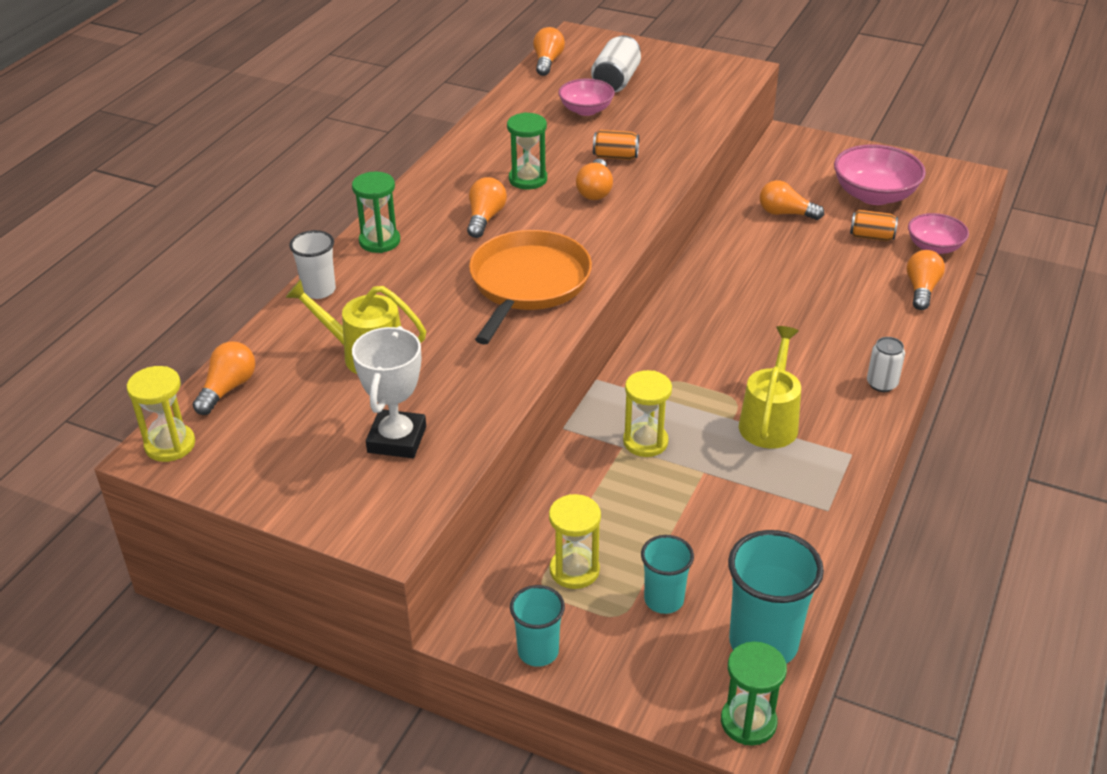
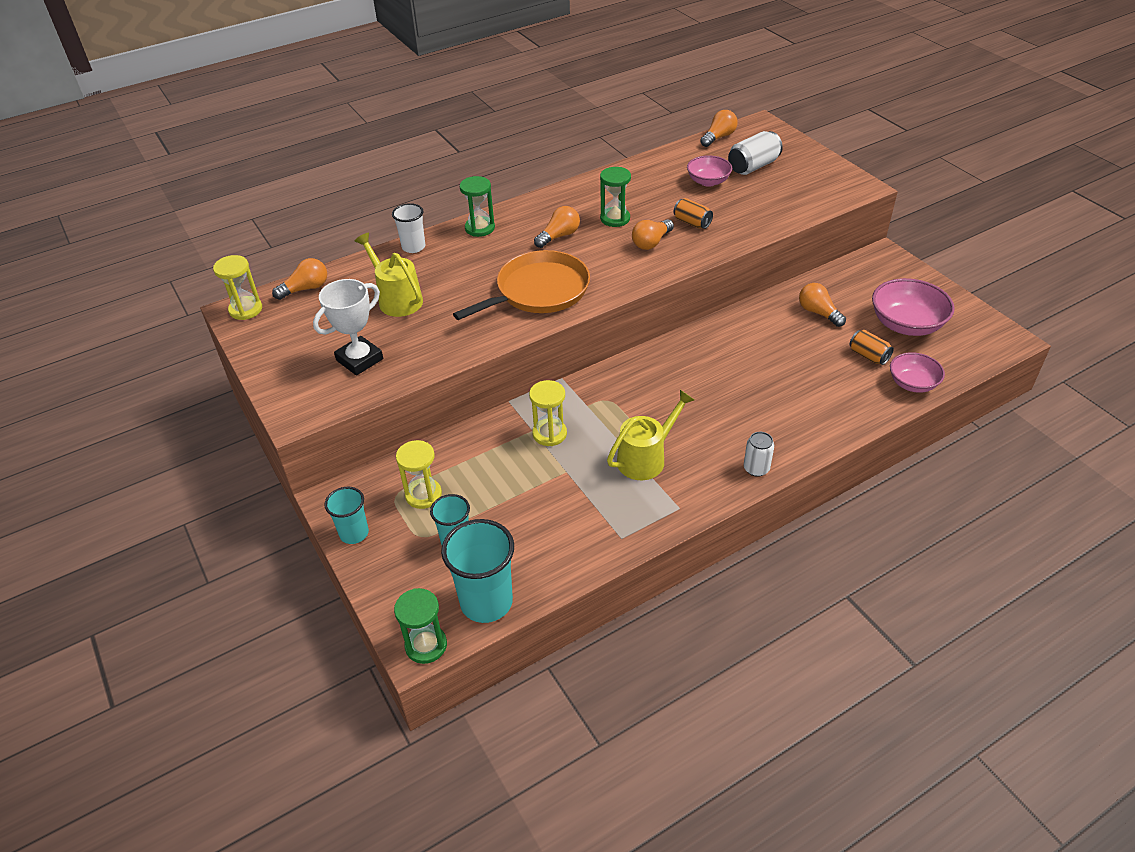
camera: 35 degrees right, 5 degrees up
(921, 289) = (865, 412): orange light bulb -> none

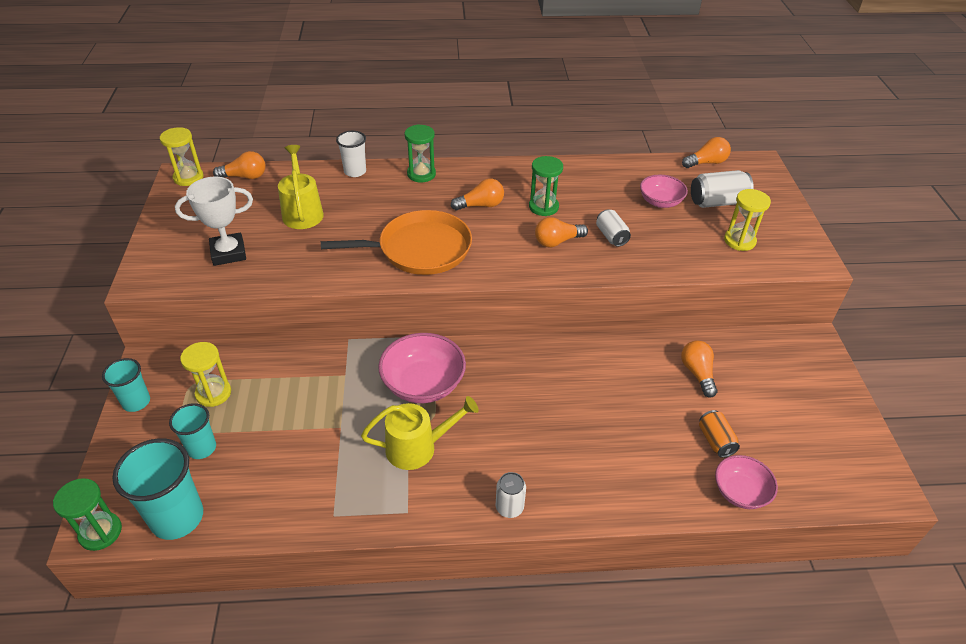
camera: 25 degrees right, 0 degrees up
(549, 434) = (356, 385): yellow hourglass -> yellow hourglass (739, 241)
(692, 223) = (611, 236): orange can -> white can
(906, 324) = (782, 424): pink bowl -> pink bowl (423, 384)

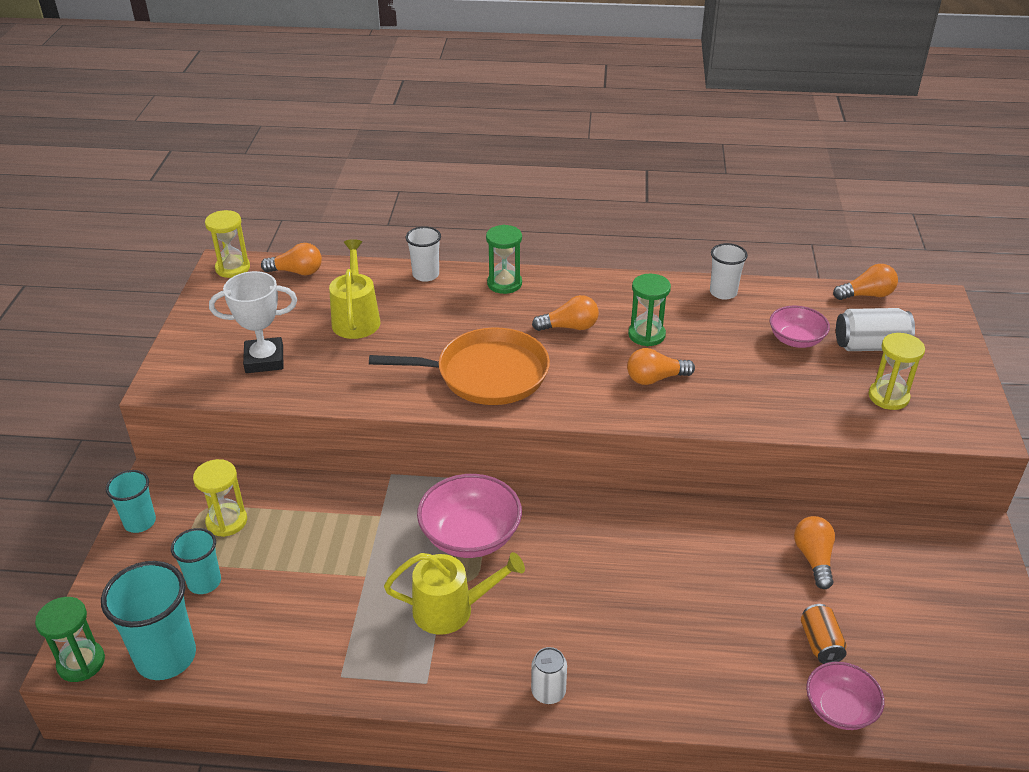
camera: 10 degrees right, 5 degrees down
(597, 169) = (723, 292): none -> white cup
(611, 236) = (724, 378): white can -> none

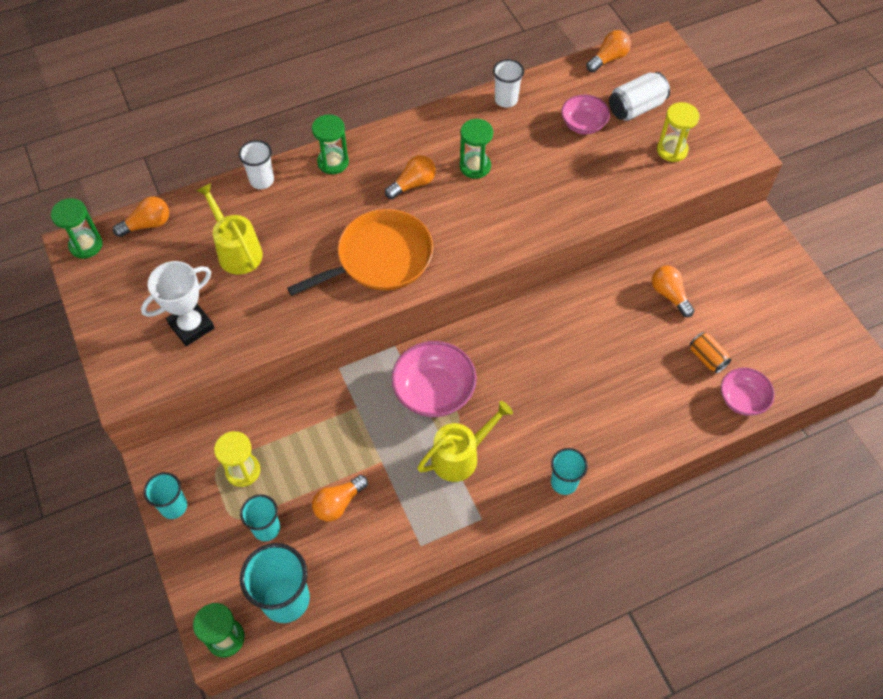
camera: 30 degrees left, 20 degrees up
(232, 268) = (86, 245): yellow hourglass -> green hourglass
(548, 692) = (564, 482): white can -> turquoise cup
(655, 378) = (506, 205): orange light bulb -> orange light bulb (338, 503)

